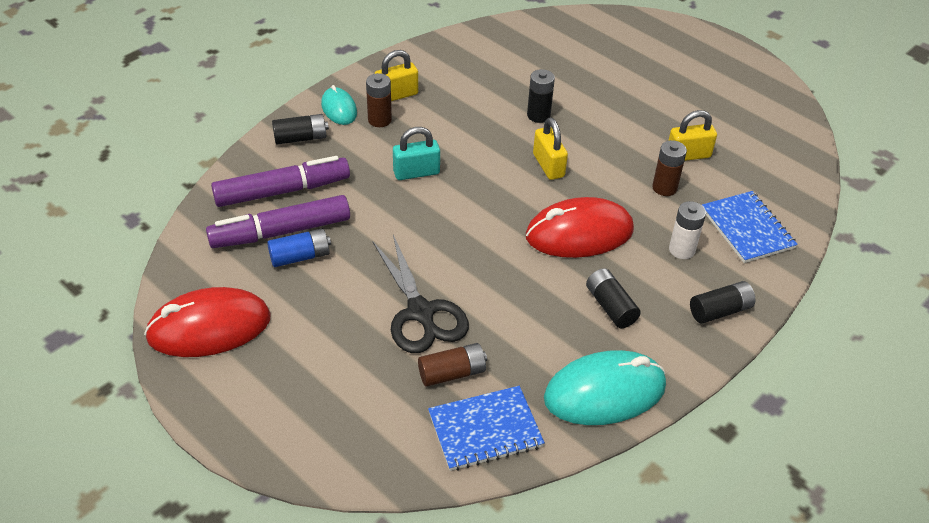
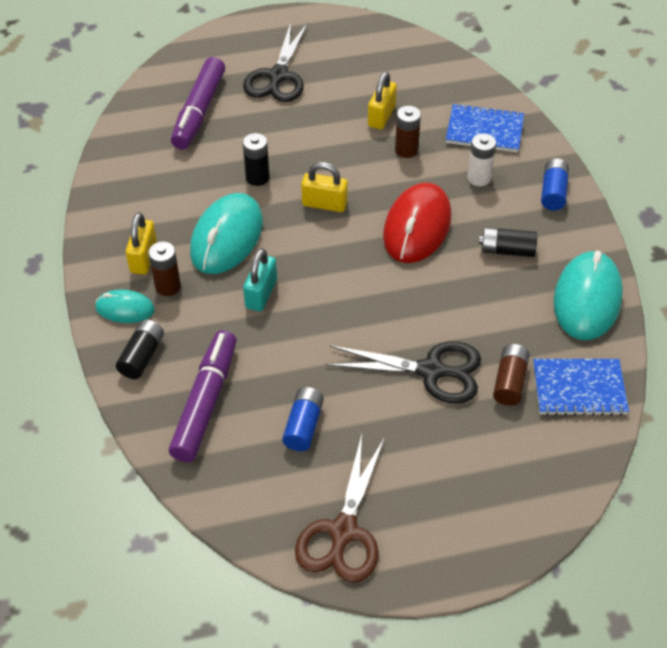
camera: 55 degrees left, 5 degrees up
(209, 327) = (343, 532): red mouse -> brown scissors
(281, 232) = (260, 427): purple marker -> purple marker (199, 111)
(458, 128) = (227, 237): none -> turquoise mouse
(485, 430) = (579, 389): blue notebook -> blue notebook turned 75 degrees clockwise
(664, 76) = (278, 76): none -> black scissors
(720, 311) = (553, 192): black battery -> blue battery

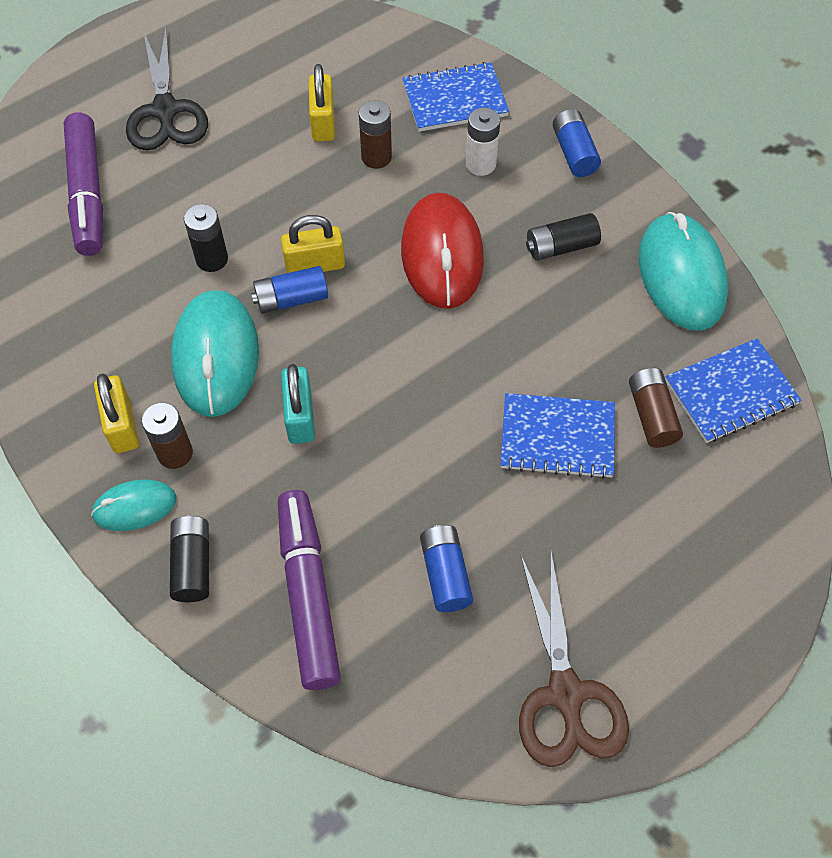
camera: 25 degrees left, 10 degrees up
(296, 220) = (291, 299): none -> blue battery
(432, 371) = (557, 437): black scissors -> blue notebook

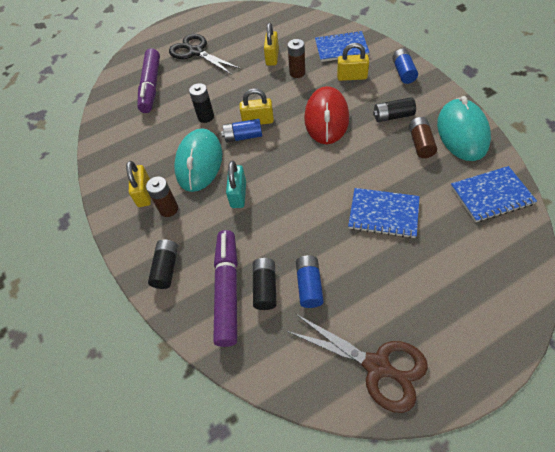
camera: 15 degrees right, 5 degrees down
(135, 507) = (142, 235): turquoise mouse -> none
(165, 111) = (196, 52): black scissors -> black scissors turned 135 degrees clockwise
(372, 584) = (265, 288): none -> black battery
(480, 164) = (352, 77): white battery -> yellow padlock
(566, 694) = (377, 366): brown scissors -> brown scissors turned 60 degrees counterclockwise
(651, 415) = (441, 205): brown battery -> brown battery (420, 143)

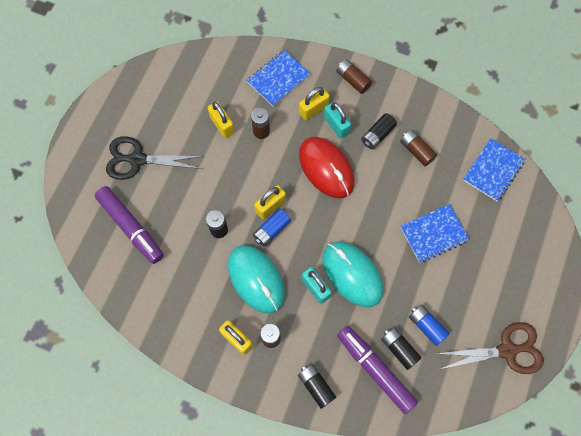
camera: 45 degrees left, 15 degrees up
(361, 94) = (336, 125): none -> turquoise padlock
(403, 72) = (353, 80): blue battery -> brown battery
(462, 132) = (439, 122): turquoise mouse -> turquoise mouse (352, 274)

